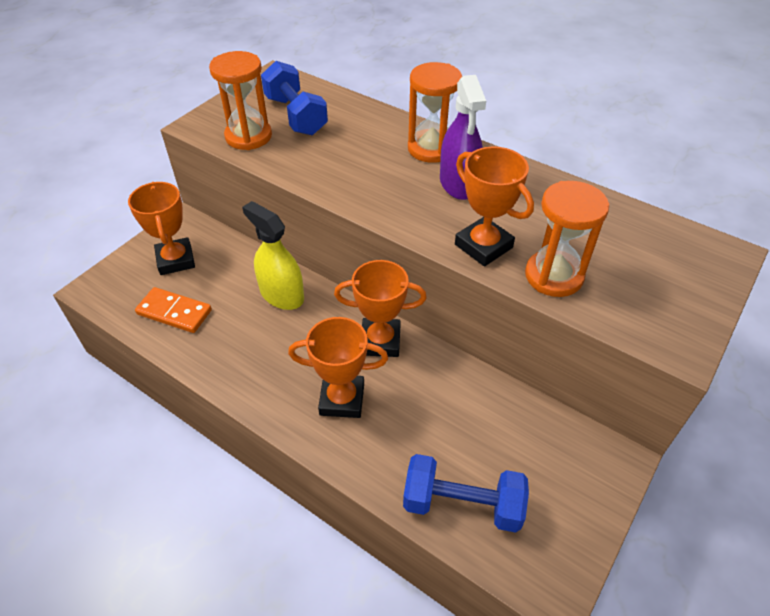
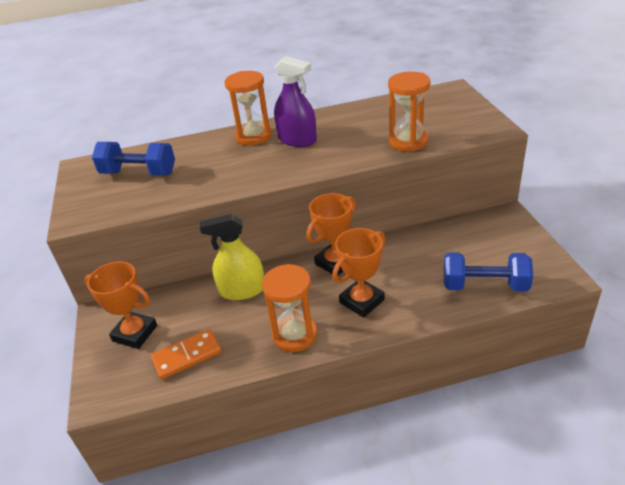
camera: 45 degrees left, 10 degrees down
(248, 136) = (126, 201): orange hourglass -> orange hourglass (295, 335)
(462, 504) = (484, 285): blue dumbbell -> blue dumbbell turned 45 degrees clockwise
(483, 246) = (358, 153): orange trophy -> none

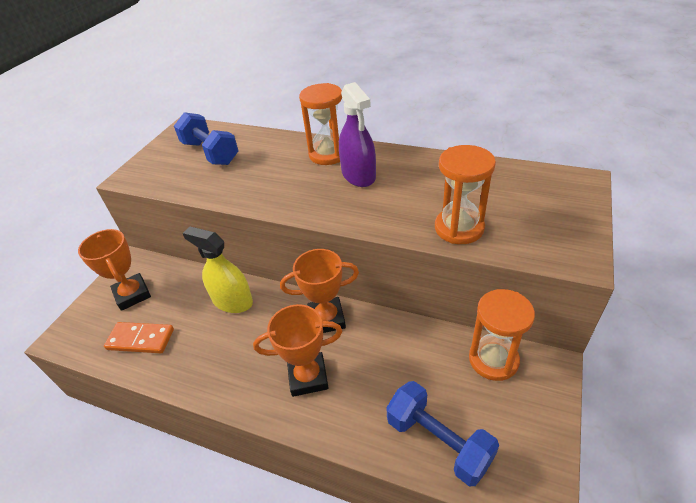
camera: 35 degrees right, 5 degrees up
(295, 335) = (225, 374): orange hourglass -> orange hourglass (493, 359)

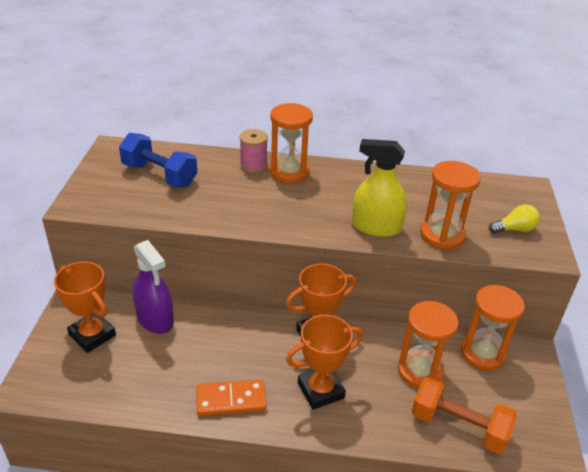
camera: 20 degrees left, 5 degrees down
(141, 339) = (125, 379): orange domino -> orange domino (231, 400)
(232, 301) = (211, 330): yellow spray bottle -> yellow spray bottle (376, 227)
(298, 147) = (253, 165): none -> pink spool
(358, 175) = (329, 191): purple spray bottle -> purple spray bottle (155, 319)
(417, 370) = (420, 371): none -> orange hourglass
(438, 441) = (458, 426): blue dumbbell -> orange dumbbell
(547, 227) = (514, 229): none -> yellow light bulb

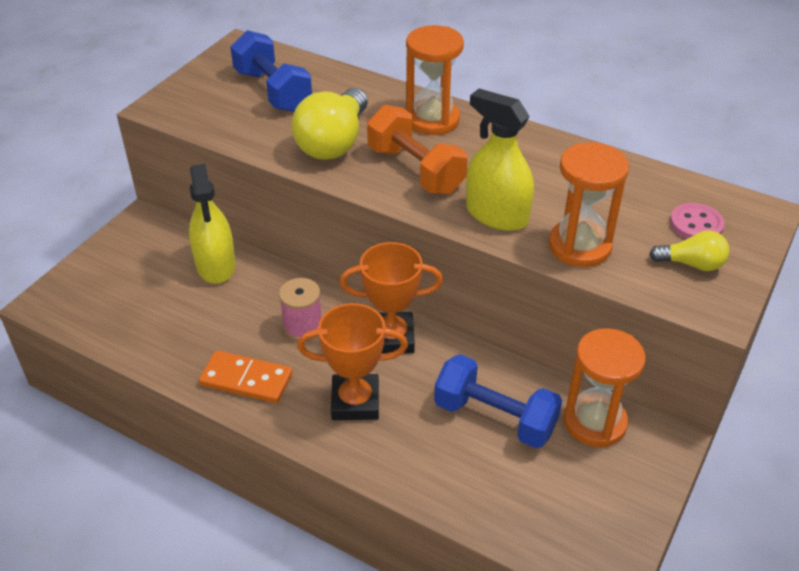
camera: 25 degrees right, 5 degrees up
(92, 335) = (140, 264): orange trophy -> none
(155, 319) = (216, 265): purple spray bottle -> yellow spray bottle
(230, 203) = (334, 143): none -> yellow light bulb
(253, 165) = (393, 102): pink spool -> pink spool (303, 327)
(420, 371) = (495, 418): orange hourglass -> blue dumbbell
(458, 426) = (500, 498): orange dumbbell -> orange dumbbell (415, 170)
(499, 204) = (696, 224): none -> pink button

